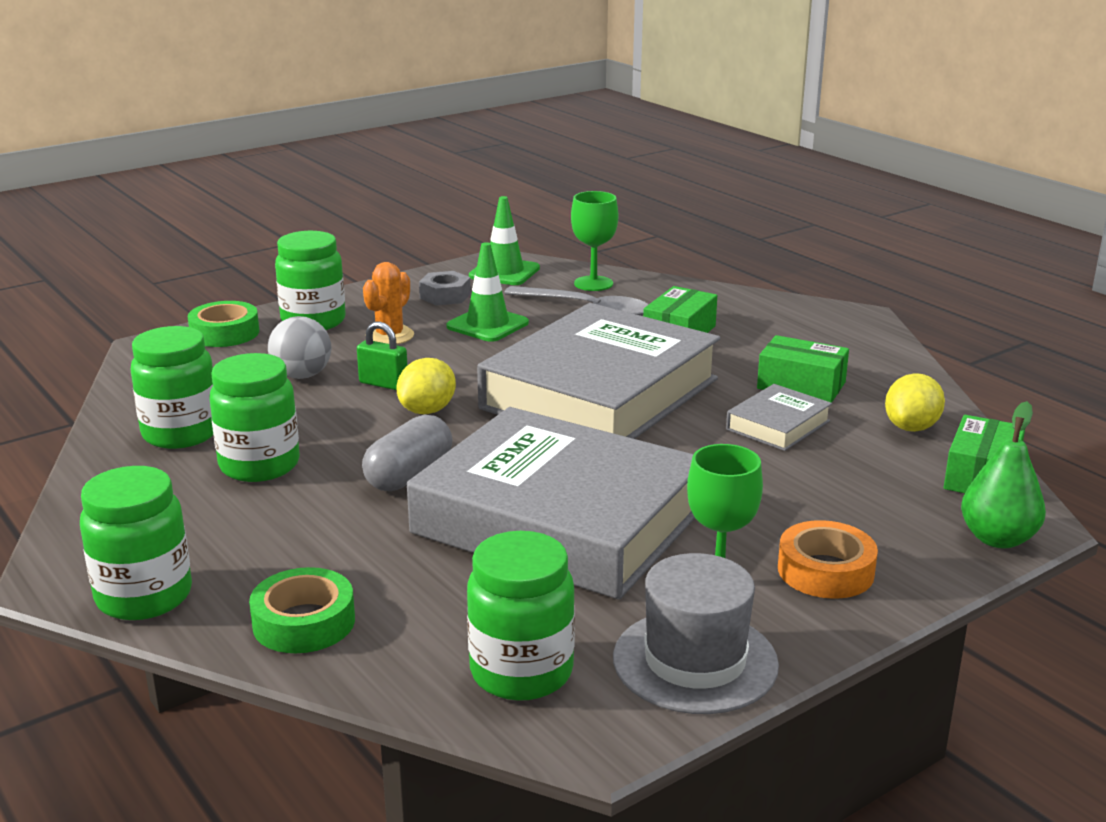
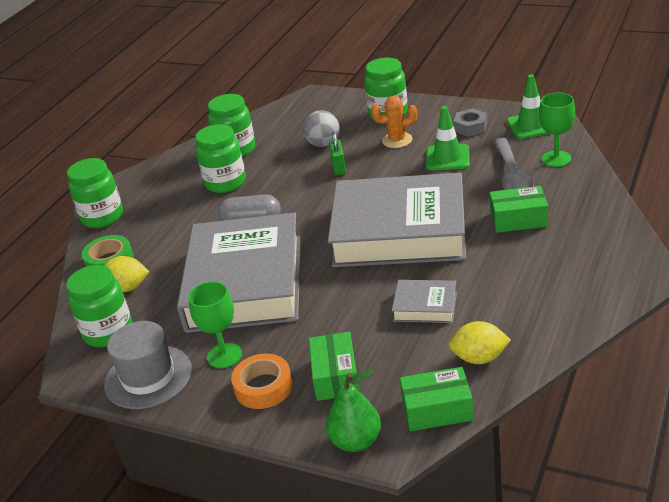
camera: 65 degrees right, 10 degrees up
(224, 333) = (347, 102): green tape -> none
(427, 410) = (322, 193): yellow lemon -> yellow lemon (127, 288)
(801, 385) = (494, 293): green box -> green box (335, 376)

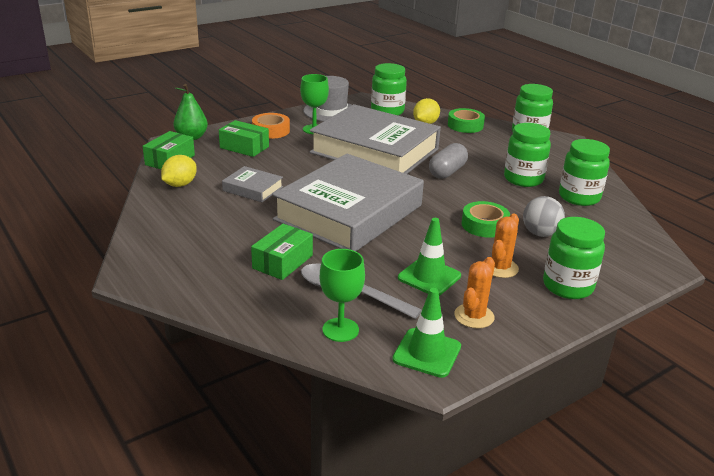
camera: 115 degrees right, 5 degrees down
(339, 168) = (484, 225): green padlock -> green tape
(425, 306) = (253, 189): grey book -> grey book turned 75 degrees clockwise
(470, 127) = (474, 316): grey nut -> orange cactus

